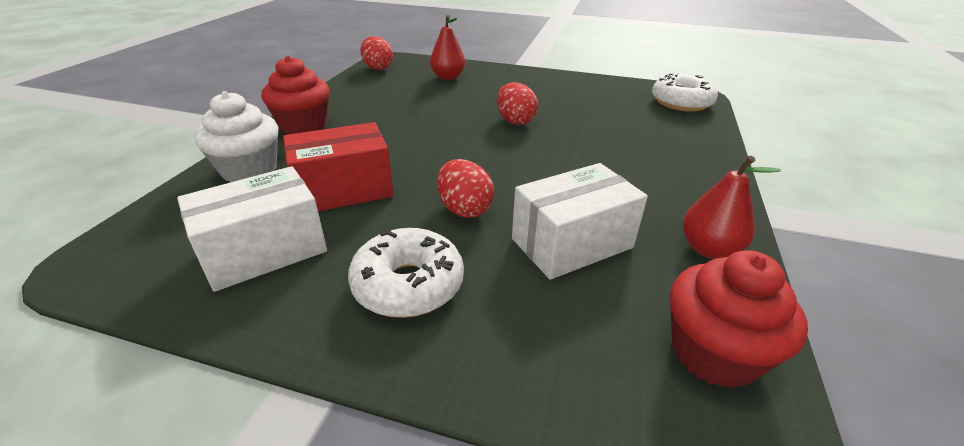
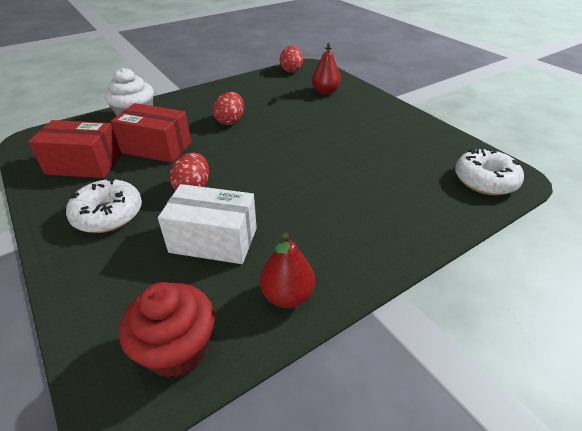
camera: 40 degrees right, 5 degrees up
(264, 251) = (84, 164): white box -> red box
(303, 125) = (194, 99): red cupcake -> none
(515, 121) = (316, 142): red egg -> red egg (230, 121)

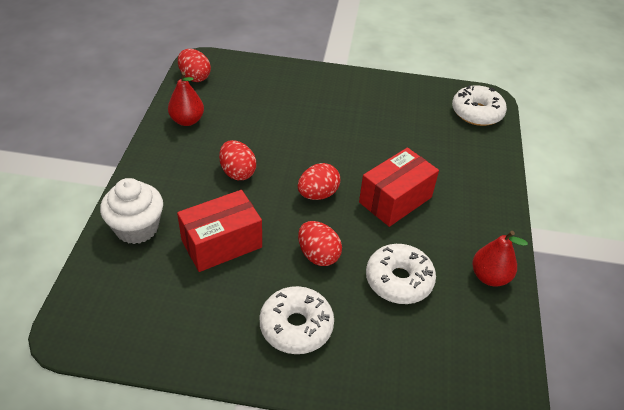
camera: 50 degrees left, 5 degrees up
(84, 164) = (187, 308): red box -> red box (395, 200)
(177, 349) = (487, 356): red cupcake -> none
(213, 240) = (399, 280): white box -> white donut
(256, 157) = (318, 194): none -> red egg
(325, 92) = (266, 88): red pear -> red pear (187, 120)

